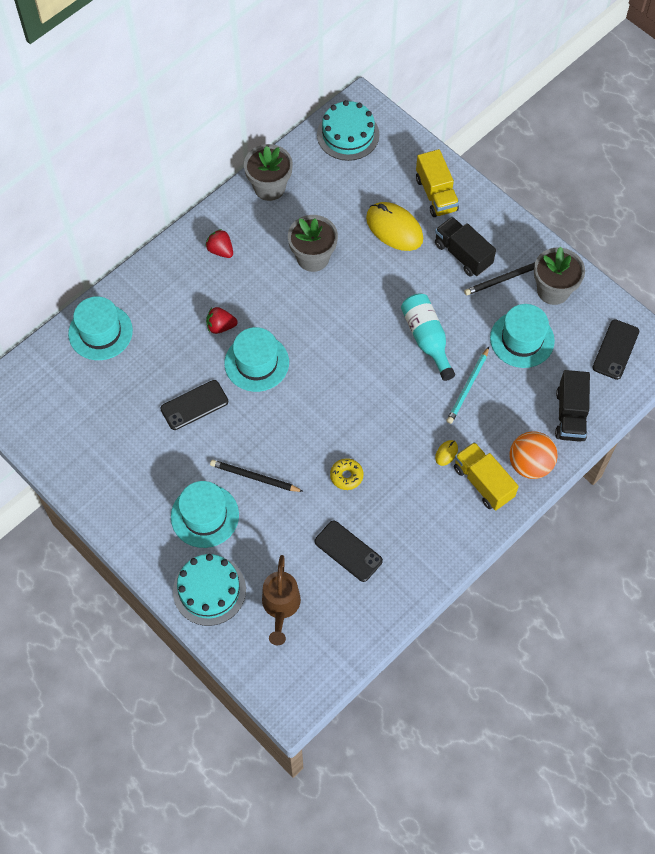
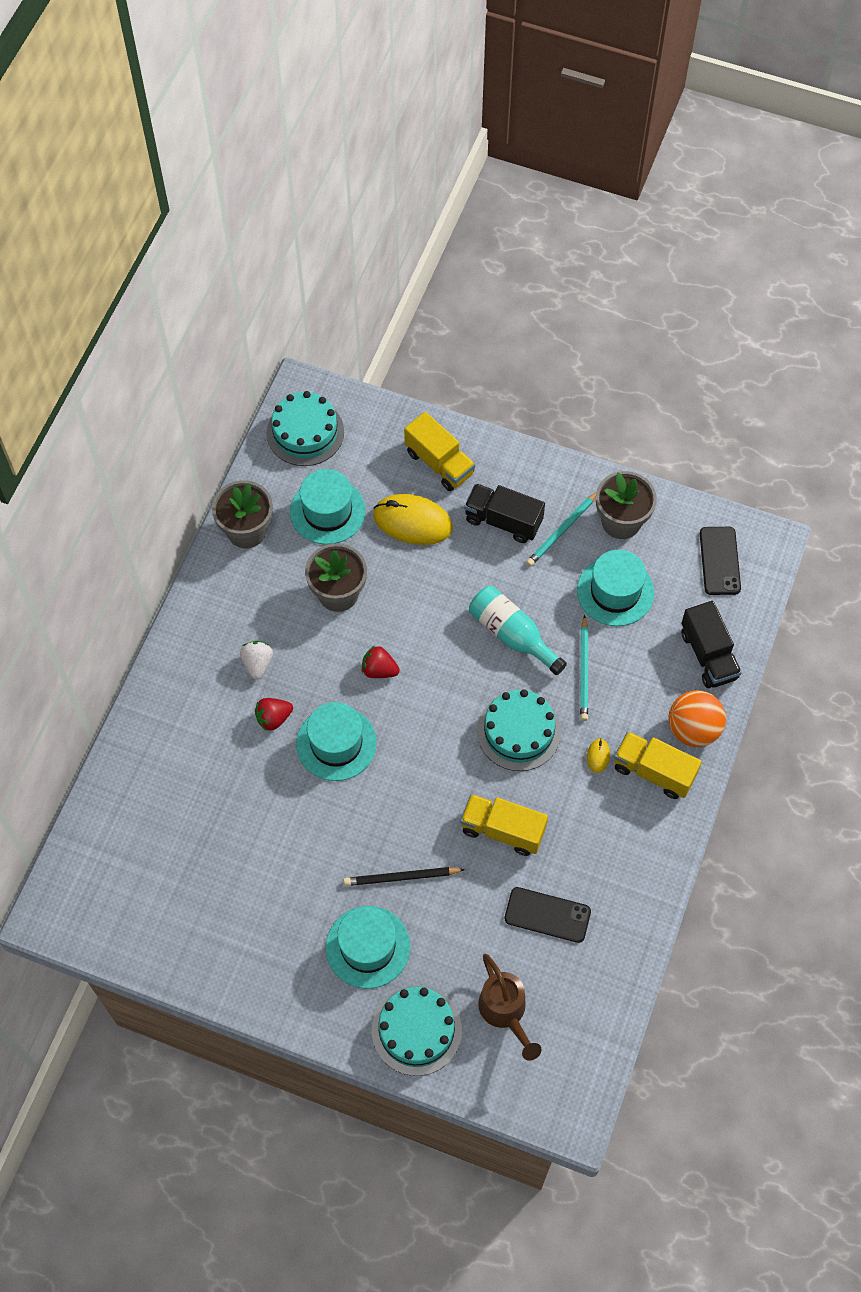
camera: 25 degrees left, 0 degrees up
(100, 332) = (136, 784): turquoise hat -> turquoise hat (327, 511)
(194, 405) = (290, 824): black phone -> none
(220, 250) = (228, 628): red strawberry -> red strawberry (379, 670)
(229, 283) = (257, 664): none -> white strawberry
(346, 476) = (502, 830): yellow donut -> yellow truck
(395, 410) = (518, 731): none -> turquoise cake
(504, 279) = (562, 531): black pencil -> turquoise pencil

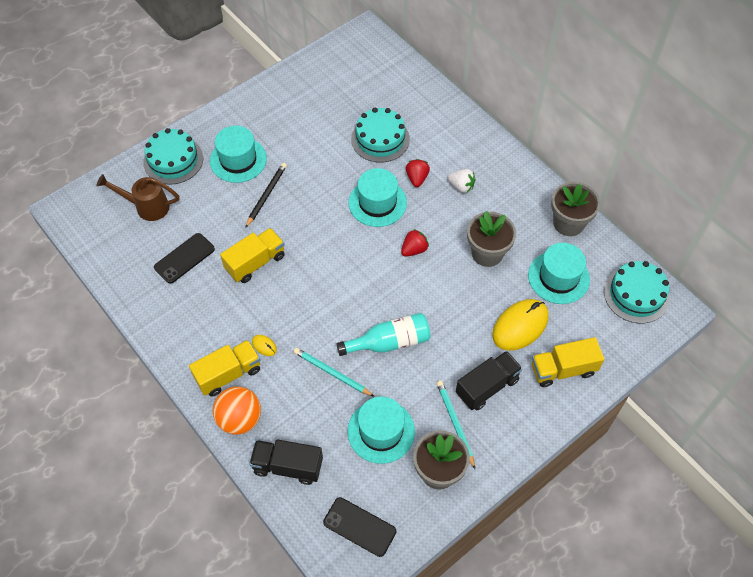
camera: 120 degrees right, 5 degrees down
(518, 731) = (315, 307): turquoise cake -> turquoise cake (380, 139)

